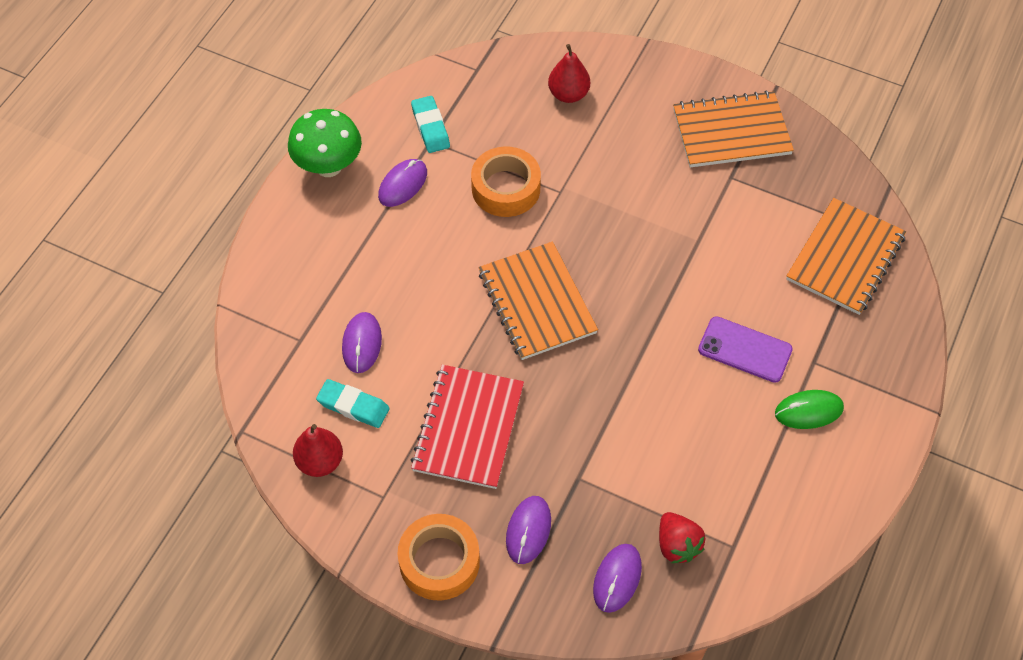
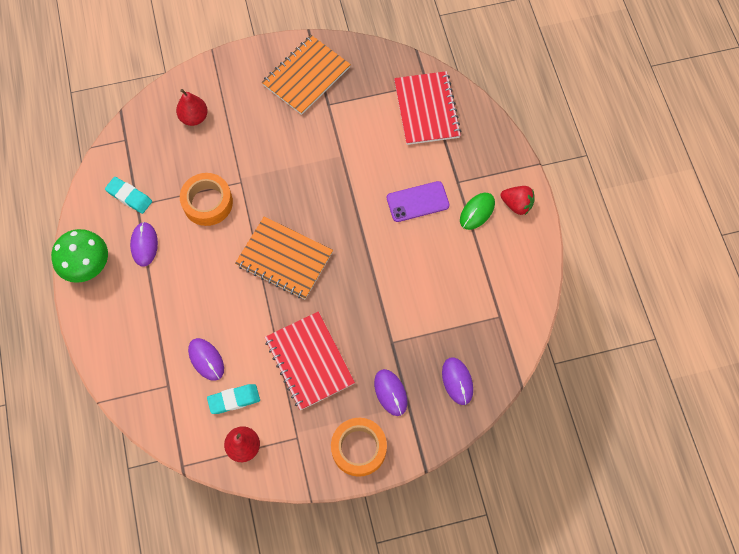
camera: 40 degrees left, 10 degrees up
(677, 545) = (472, 338): red strawberry -> red strawberry (516, 204)
(845, 258) = (426, 109): orange notebook -> red notebook

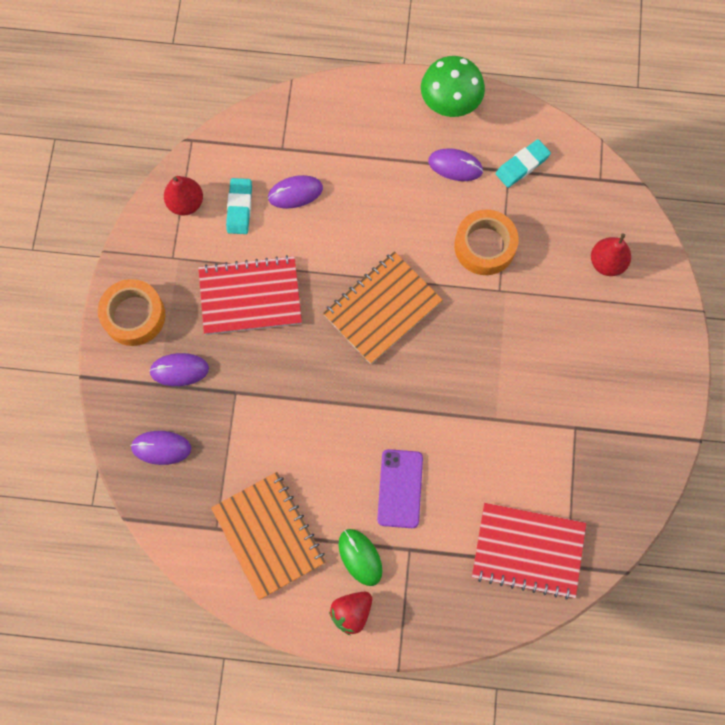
camera: 110 degrees right, 5 degrees up
(306, 76) = (626, 414): orange notebook -> orange notebook (268, 535)

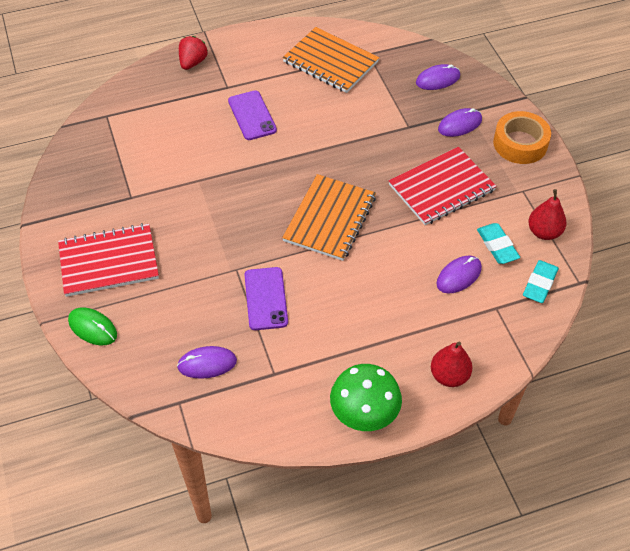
camera: 155 degrees right, 20 degrees down
(351, 612) = (250, 45): red strawberry -> red strawberry (193, 62)
(360, 557) = (260, 72): green mouse -> green mouse (92, 328)
(455, 166) = (328, 357): purple mouse -> purple mouse (207, 364)
(484, 246) = (266, 298): orange tape -> purple phone
(522, 165) = (263, 384): turquoise eraser -> turquoise eraser (539, 284)
(528, 550) = (140, 114): red notebook -> red notebook (109, 262)
(607, 263) = (146, 328): red pear -> red pear (449, 376)

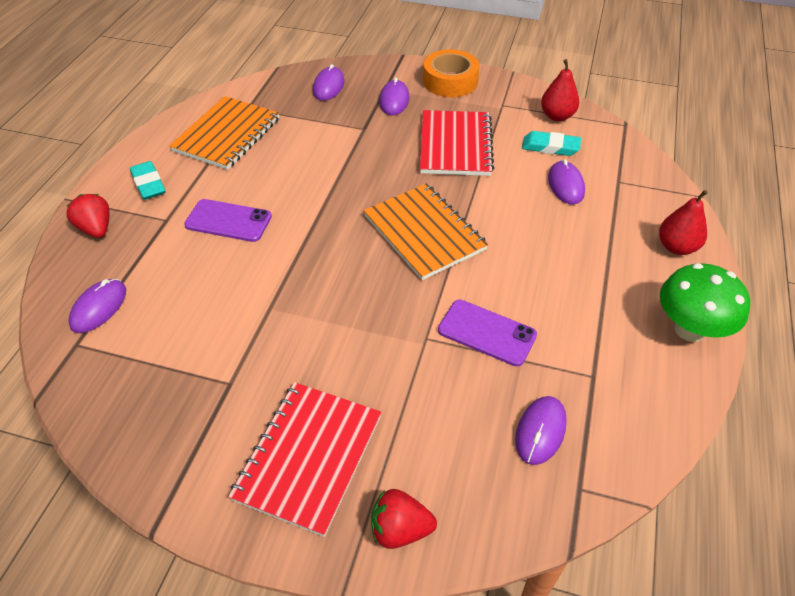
camera: 55 degrees left, 5 degrees down
(92, 328) = (400, 529): green mouse -> red strawberry
(137, 106) = (99, 308): none -> purple mouse
(330, 62) = (227, 135): orange notebook -> orange notebook turned 45 degrees counterclockwise
(539, 284) = (610, 145): turquoise eraser -> turquoise eraser (148, 184)

